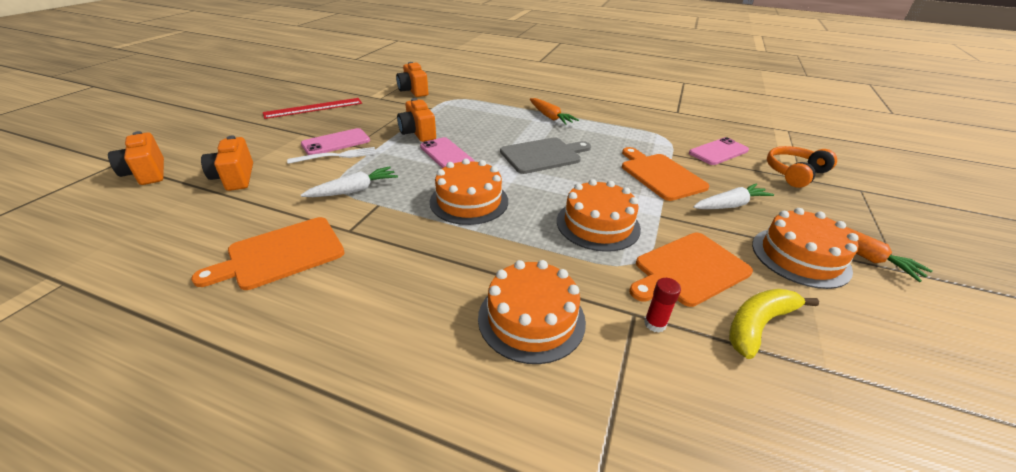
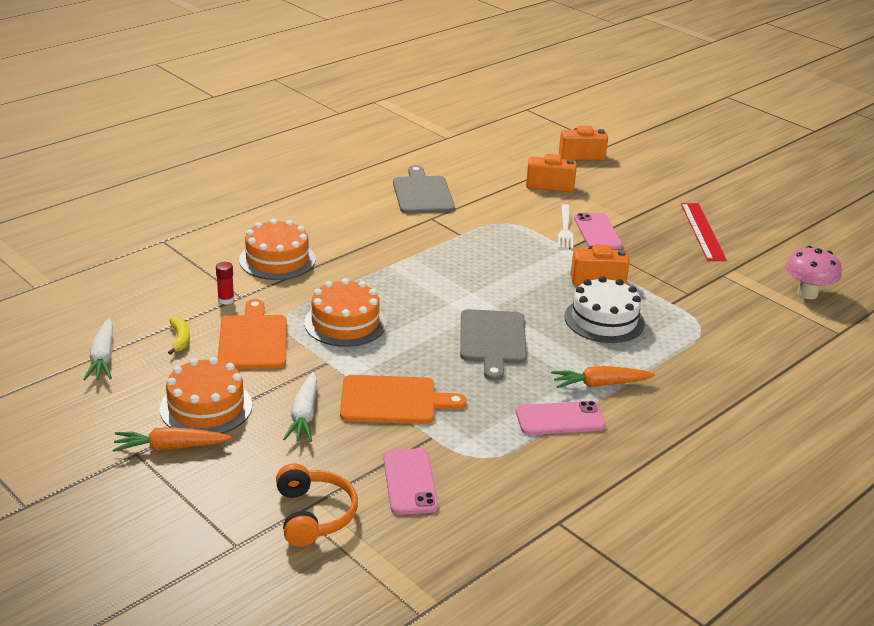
camera: 115 degrees right, 5 degrees down
(281, 254) = (422, 193): orange cutting board -> grey cutting board
(354, 190) = (492, 228): white carrot -> white carrot (103, 358)
(387, 78) = (807, 293): none -> pink mushroom
(413, 91) = (743, 303): orange camera -> none
(446, 155) = (531, 283): pink phone -> pink phone (560, 419)
(469, 201) = (433, 273): orange cake -> none
(474, 124) = (604, 320): none -> white cake
(758, 325) = (180, 339): yellow banana -> yellow banana, size x0.61

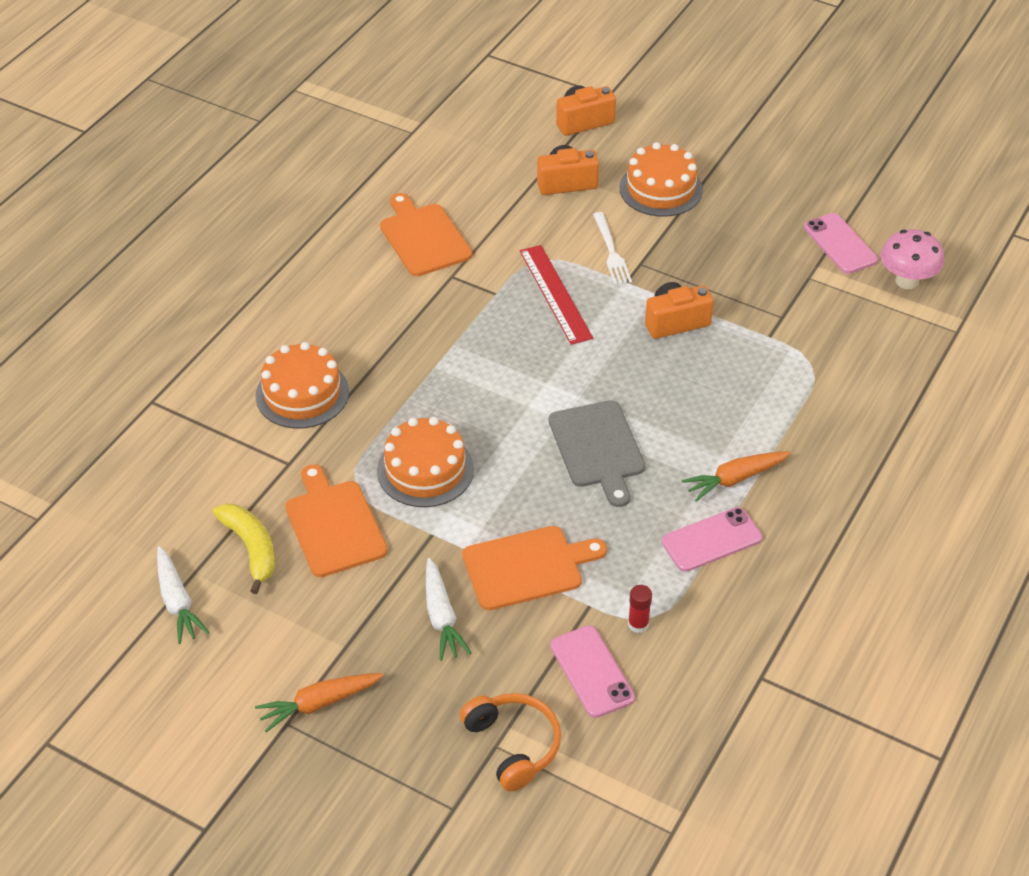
camera: 15 degrees left, 15 degrees up
(180, 339) = (251, 548): yellow banana -> yellow banana, size x1.63
(206, 407) = (330, 637): orange cake -> orange cake (661, 189)
(226, 300) = (273, 474): red glue stick -> red glue stick (638, 624)
(422, 193) = (424, 237): grey cutting board -> orange cutting board
(597, 232) = (649, 247): pink phone -> pink phone (840, 244)
(604, 320) = (706, 383): white cake -> none
(702, 231) = (765, 213): red ruler -> red ruler (555, 294)

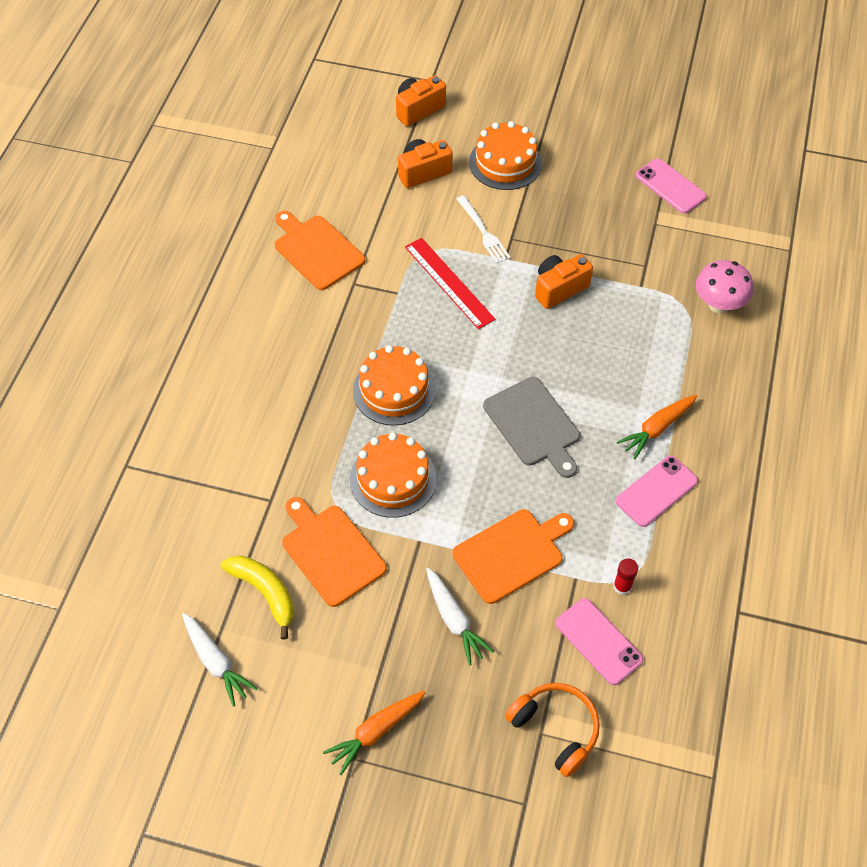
camera: 15 degrees left, 10 degrees up
(302, 394) = (260, 428): orange cake -> orange cake (394, 390)
(907, 281) = (735, 211): pink mushroom -> pink mushroom (718, 305)

